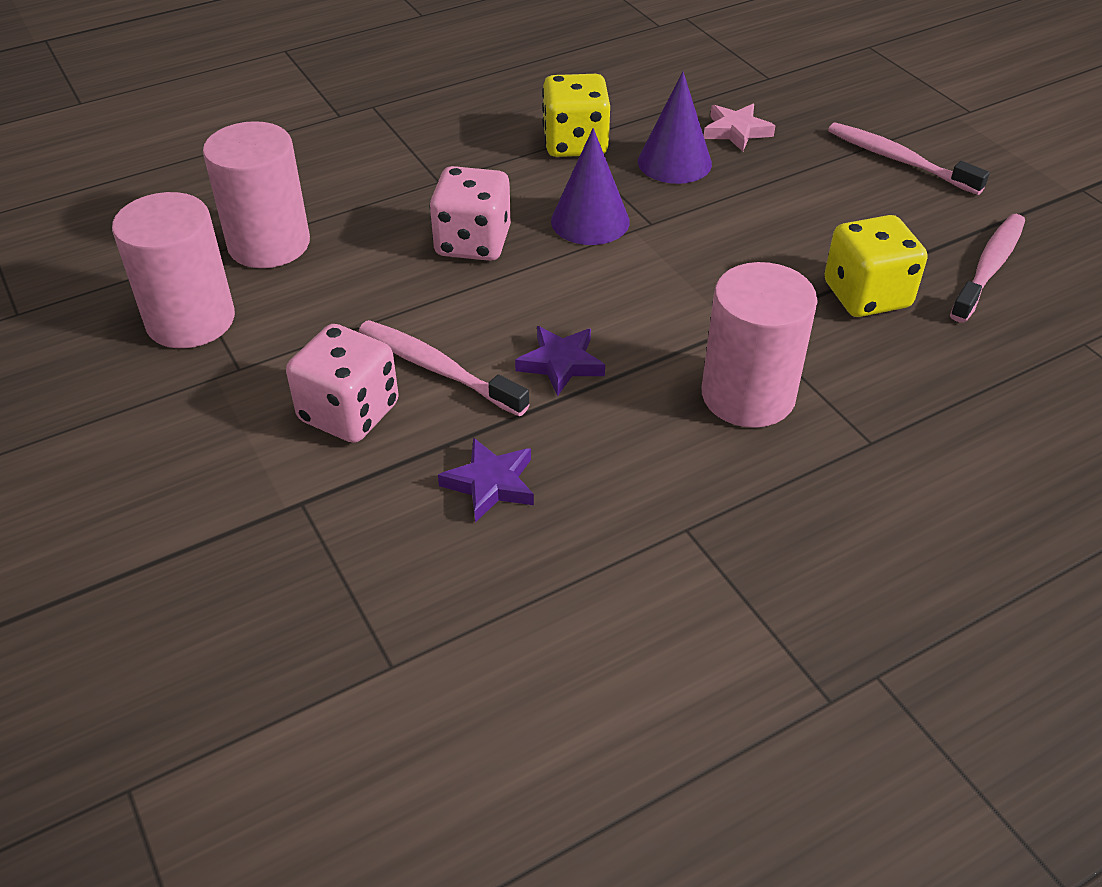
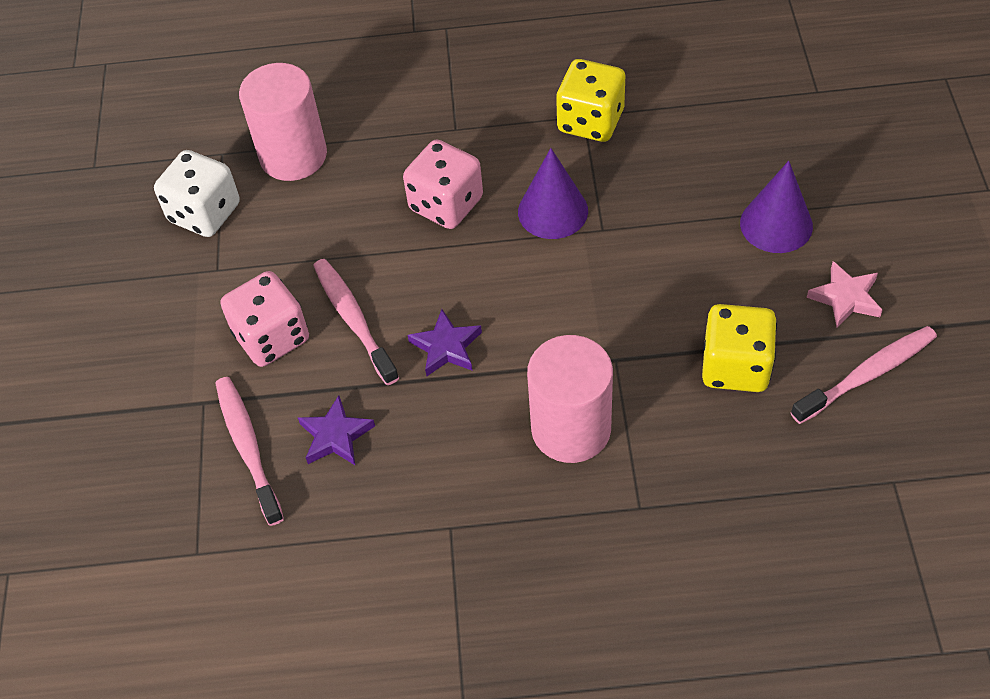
camera: 30 degrees right, 10 degrees up
(190, 320) = (204, 213): pink cylinder -> white dice
(674, 162) = (664, 168): purple cone -> purple cone (776, 224)
(736, 131) = (742, 148): pink star -> pink star (845, 298)
(899, 160) = (872, 229): pink toothbrush -> pink toothbrush (248, 448)

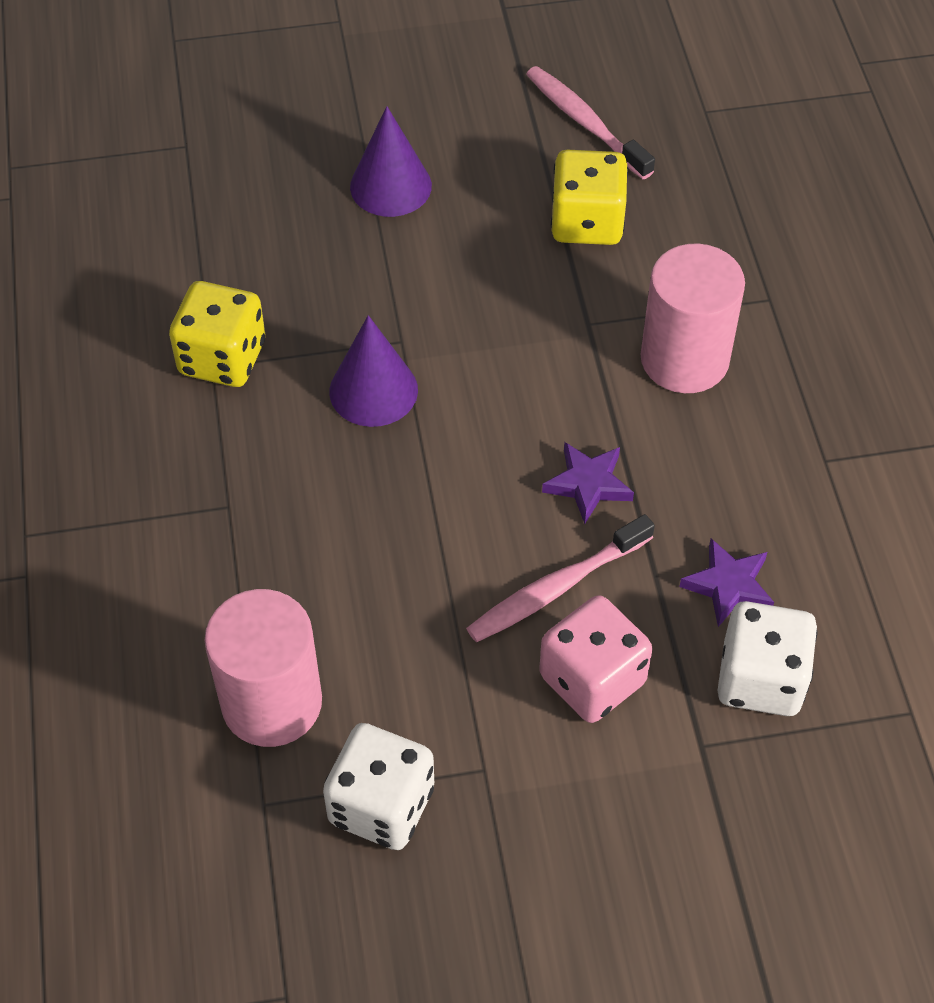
camera: 100 degrees left, 0 degrees up
(248, 448) = (760, 679): pink toothbrush -> white dice
(446, 204) = (363, 504): pink dice -> none
(845, 298) = (490, 134): pink star -> none

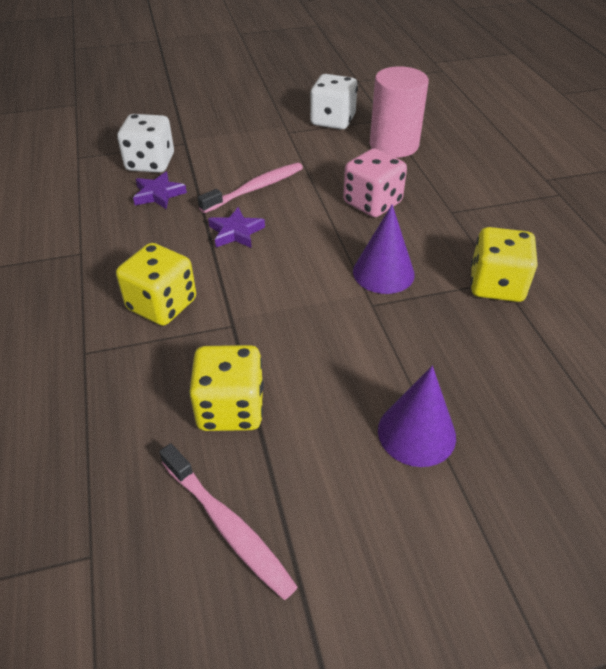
camera: 175 degrees right, 10 degrees down
(592, 679) = (236, 159): pink dice -> pink dice (372, 203)
(684, 359) = (162, 305): pink cylinder -> yellow dice

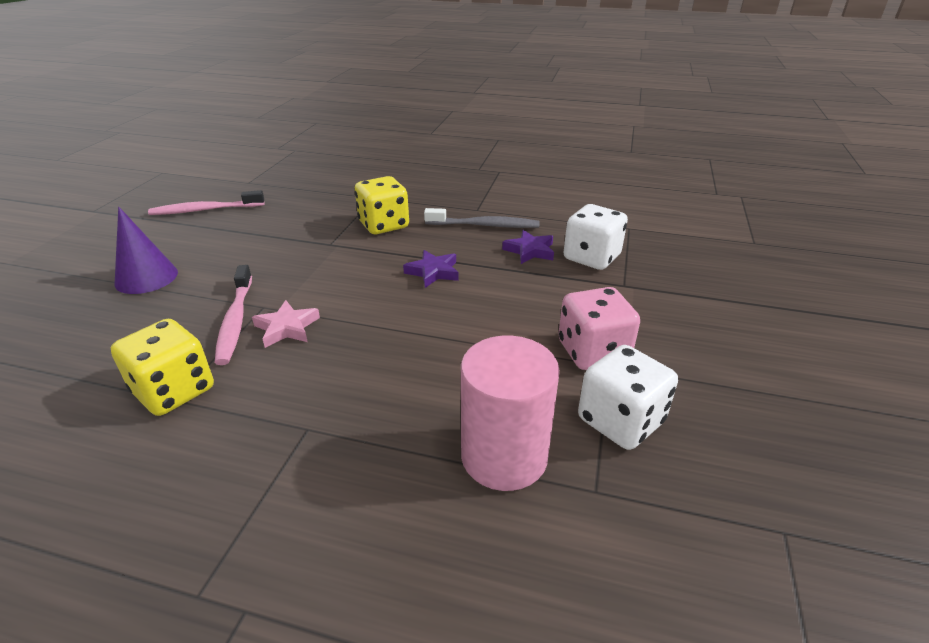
camera: 120 degrees right, 10 degrees down
(120, 235) = (484, 225): none -> grey toothbrush
(230, 408) = (267, 226): yellow dice -> none
(255, 189) = (494, 301): pink toothbrush -> pink toothbrush (235, 320)
(372, 203) = (391, 369): pink dice -> pink dice (593, 352)
(383, 272) = (287, 328): purple cone -> pink star

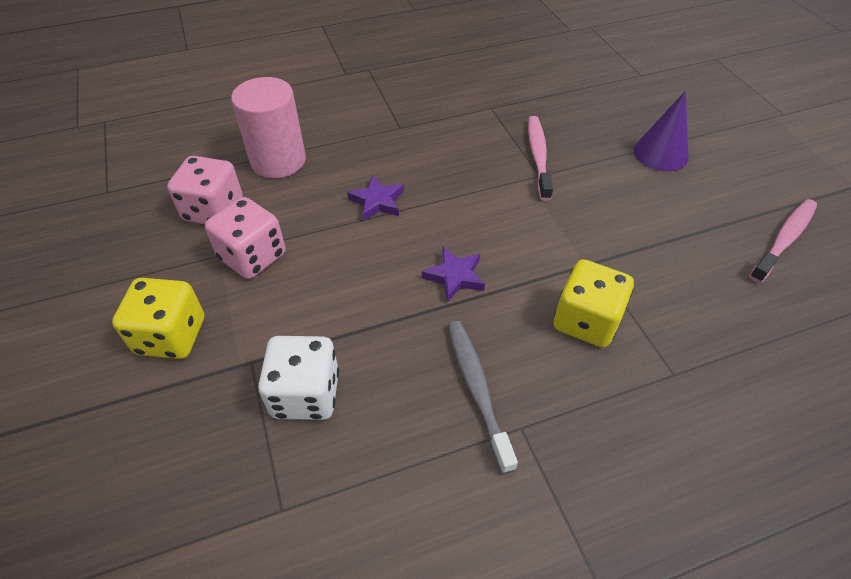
camera: 145 degrees right, 15 degrees up
(174, 391) = (497, 110): yellow dice -> yellow dice (171, 336)
(235, 320) = (538, 157): pink toothbrush -> pink toothbrush turned 45 degrees clockwise
(287, 328) = (496, 168): pink star -> none
(484, 225) = (477, 390): grey toothbrush -> grey toothbrush turned 105 degrees clockwise
(530, 251) = (385, 367): purple star -> purple star (377, 201)
(620, 421) = (214, 210): white dice -> pink dice

